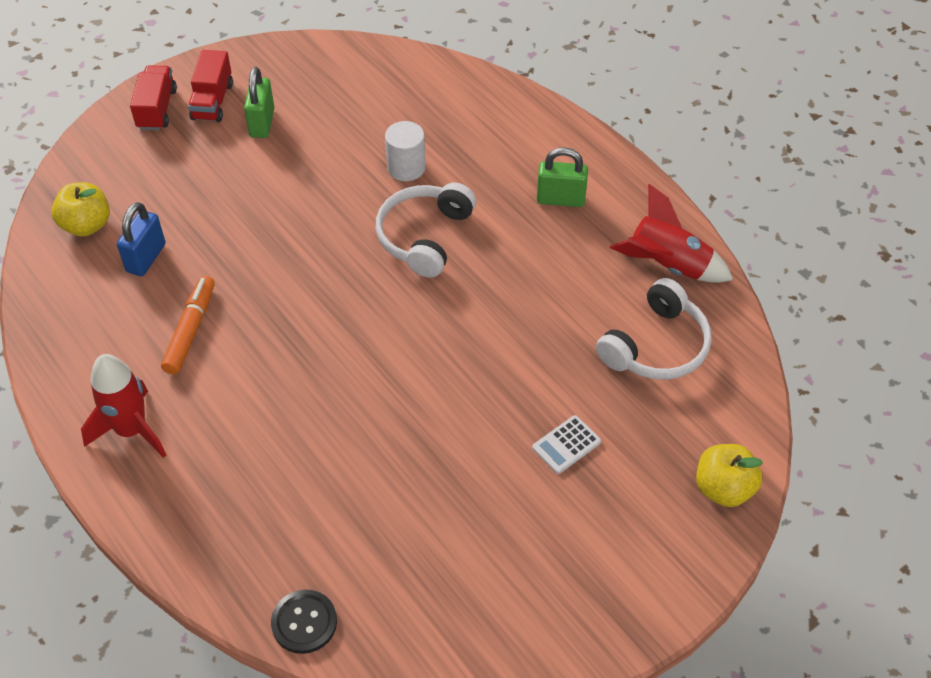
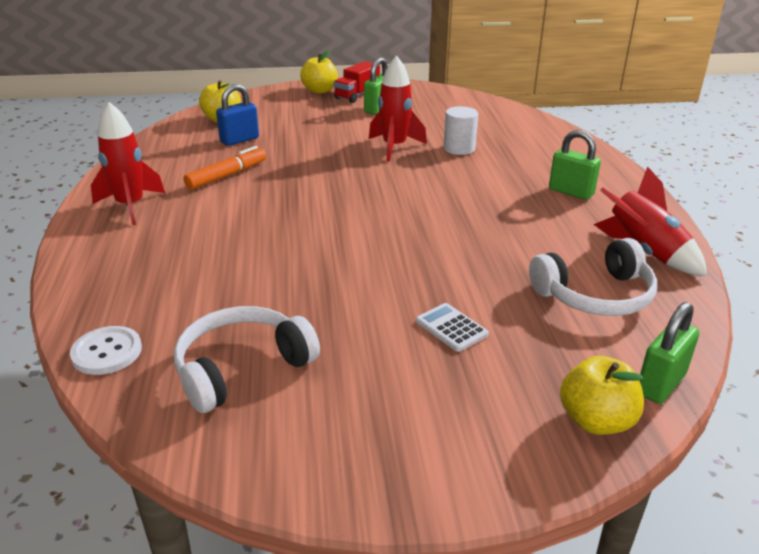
camera: 30 degrees right, 20 degrees down
(157, 109) = (319, 91): red truck -> yellow apple
(304, 622) = (107, 352): black button -> white button
(335, 195) = (394, 147): none -> red rocket
(424, 236) = (440, 181): white headphones -> white headphones (241, 368)
(566, 445) = (451, 328): white calculator -> white calculator turned 60 degrees clockwise
(750, 427) = (660, 384): none -> green padlock

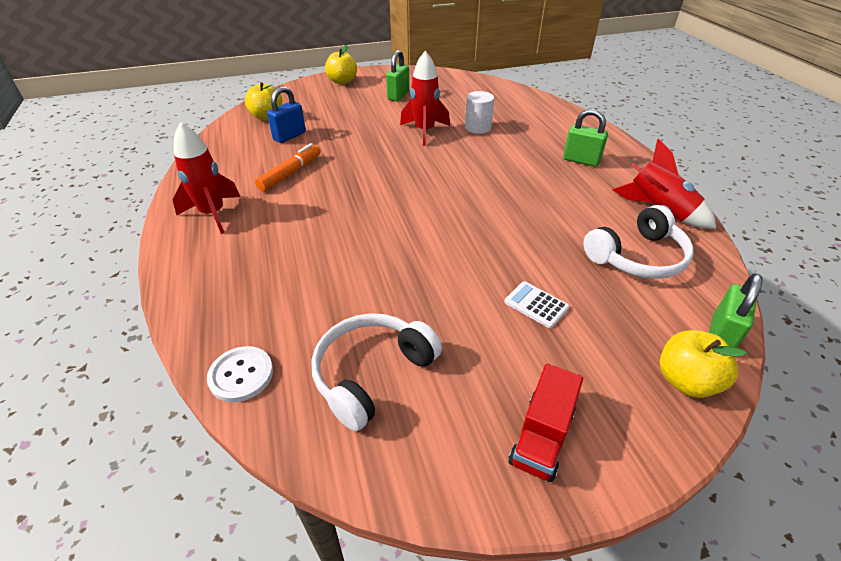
camera: 10 degrees left, 10 degrees up
(357, 95) = (375, 83): red truck -> red truck (541, 436)

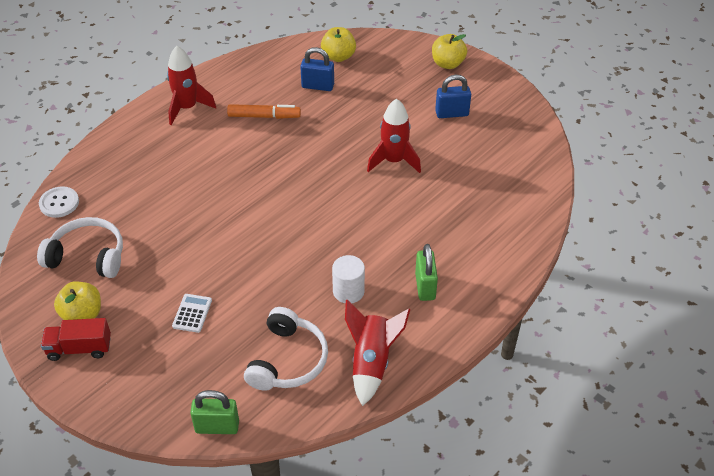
camera: 60 degrees right, 5 degrees up
(398, 96) = (452, 113): green padlock -> blue padlock
(477, 128) = (432, 193): white cylinder -> white cylinder (348, 291)
(637, 257) = (288, 360): white headphones -> white headphones turned 105 degrees counterclockwise
(685, 381) = (160, 411): yellow apple -> yellow apple (82, 315)

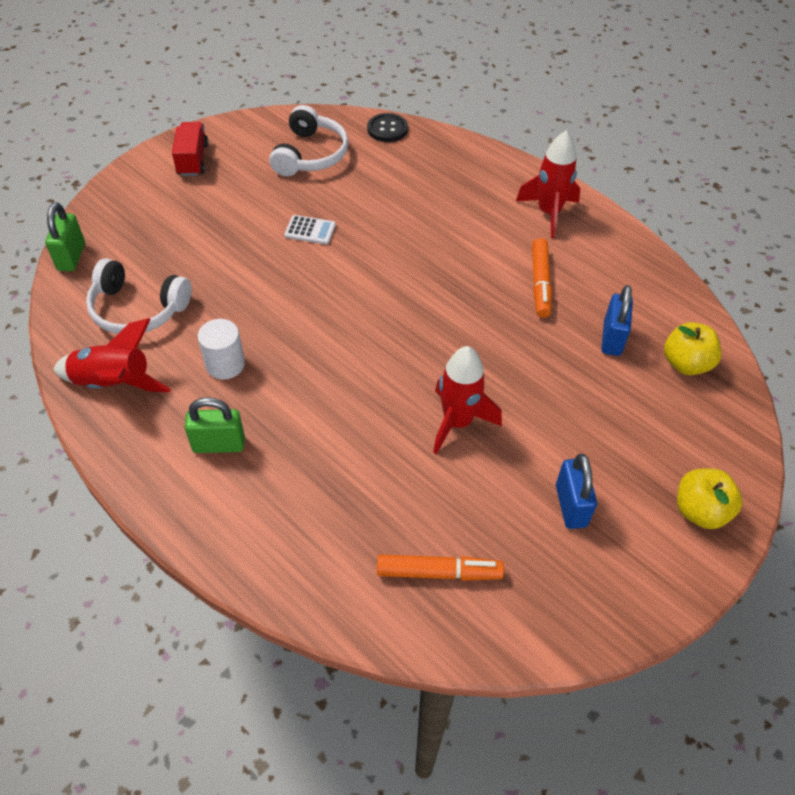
camera: 90 degrees right, 5 degrees up
(59, 203) = (387, 129): white button -> black button
(82, 315) = (234, 158): yellow apple -> none
(192, 313) = (219, 233): white calculator -> white calculator (310, 230)
(506, 170) = (439, 572): none -> orange marker

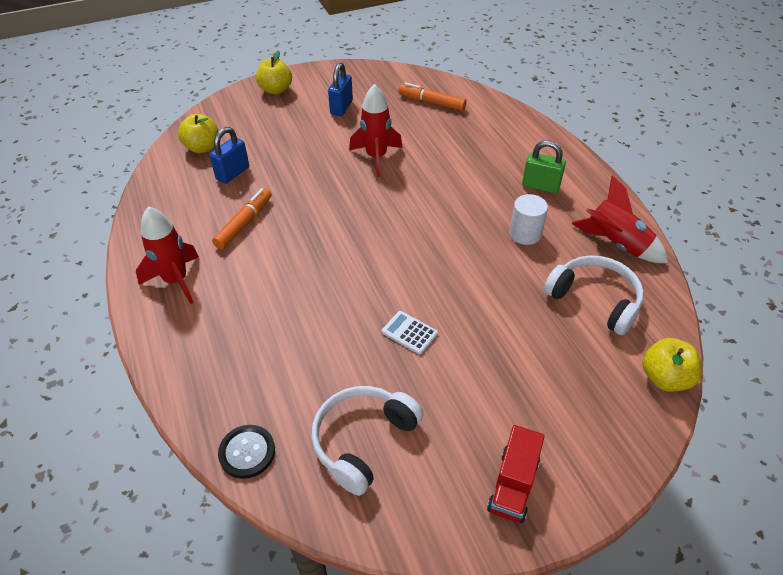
camera: 155 degrees left, 5 degrees down
(71, 257) = (664, 378): green padlock -> yellow apple

